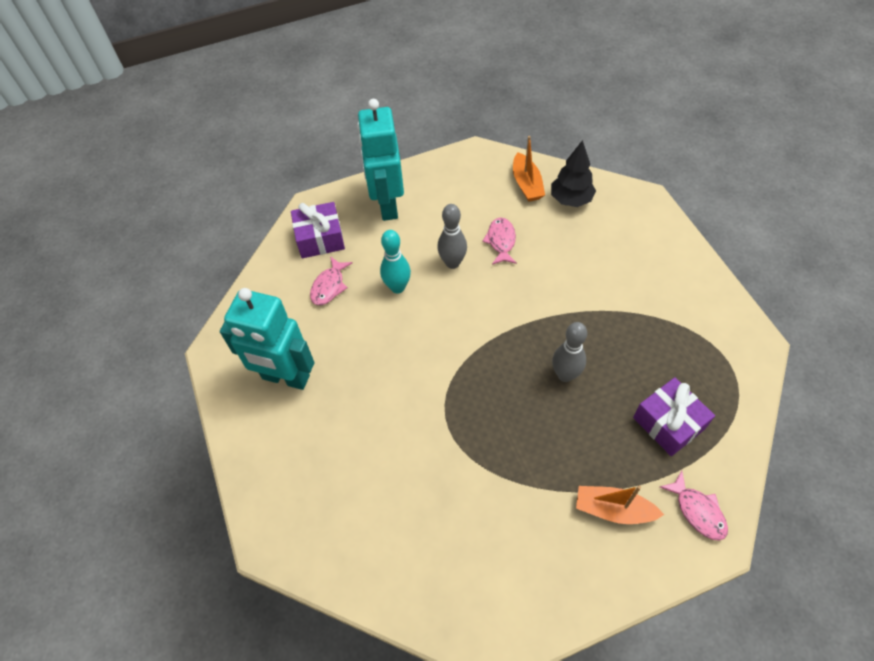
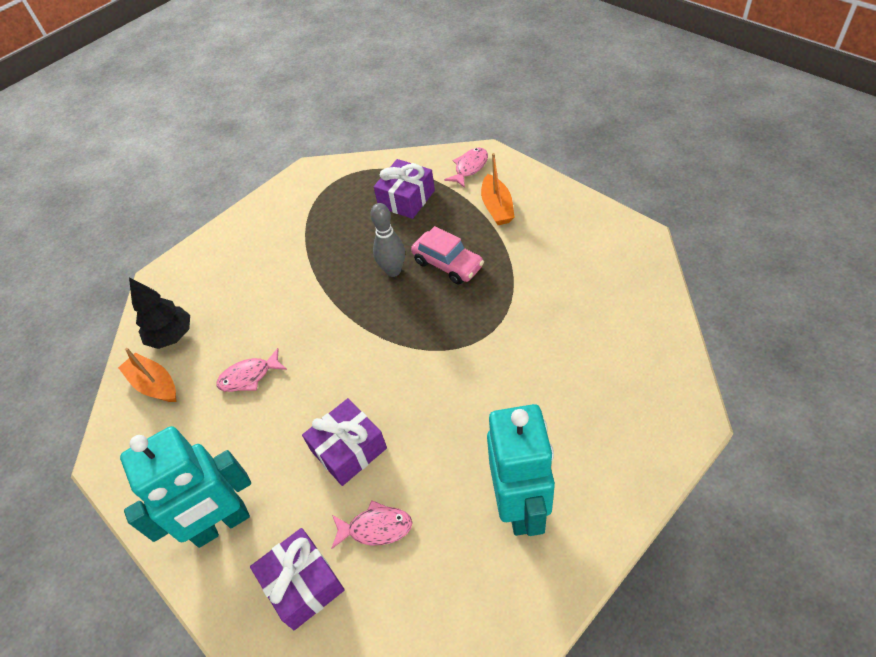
camera: 110 degrees left, 5 degrees down
(397, 287) = (349, 449): turquoise bowling pin -> purple gift
(452, 263) = (294, 410): grey bowling pin -> none
(526, 184) = (154, 384): orange boat -> orange boat turned 105 degrees counterclockwise
(550, 425) = (448, 264): none -> pink car

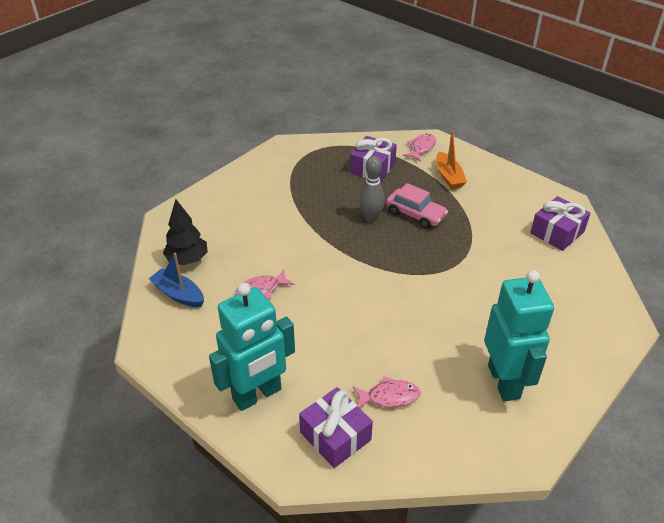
camera: 10 degrees left, 10 degrees down
(154, 384) = (178, 294): orange boat -> blue boat
(349, 449) = (356, 342): purple gift -> purple gift (557, 232)

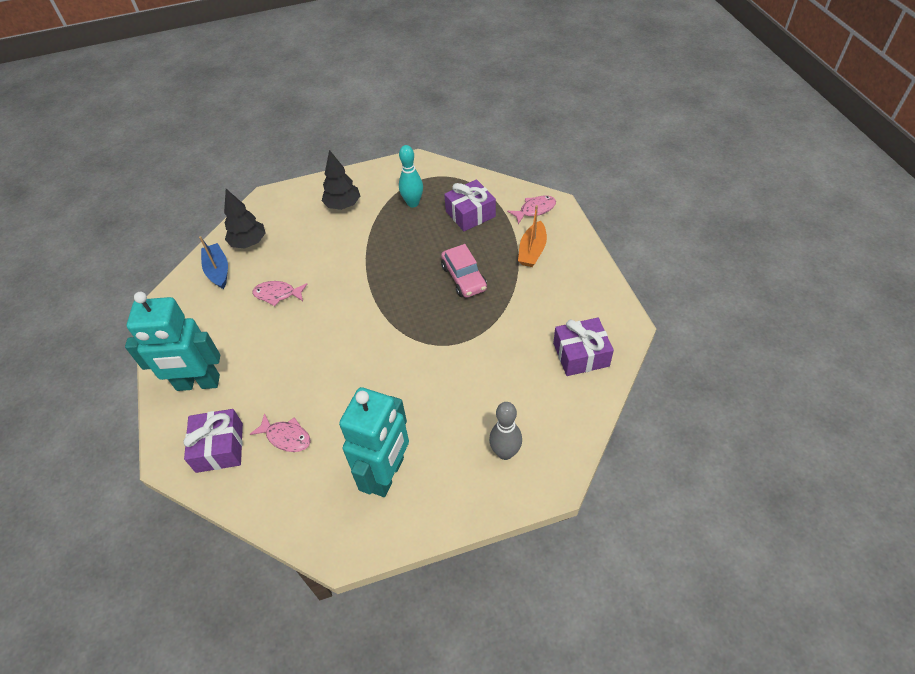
camera: 35 degrees right, 10 degrees up
(251, 198) = (343, 205): none -> black tree
(315, 176) = (413, 203): none -> turquoise bowling pin
(371, 218) = (422, 265): grey bowling pin -> grey bowling pin (505, 452)

